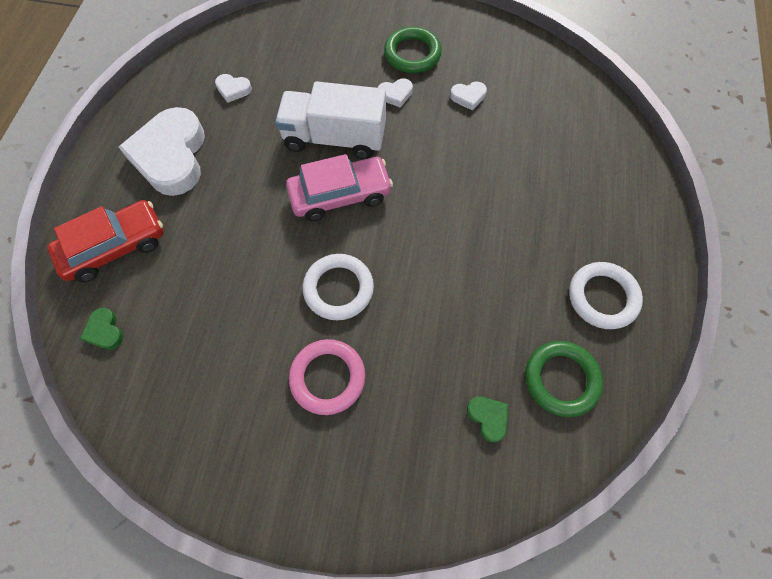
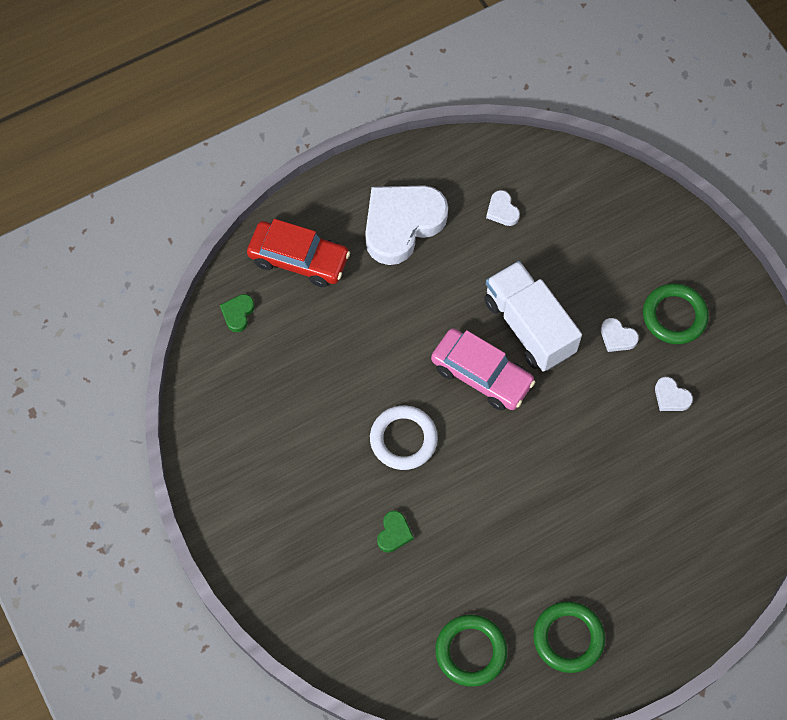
camera: 50 degrees right, 0 degrees up
(327, 377) = (332, 487): pink ring -> none
(488, 417) = (397, 619): green heart -> green heart (394, 533)
(602, 297) = (568, 638): white ring -> green ring

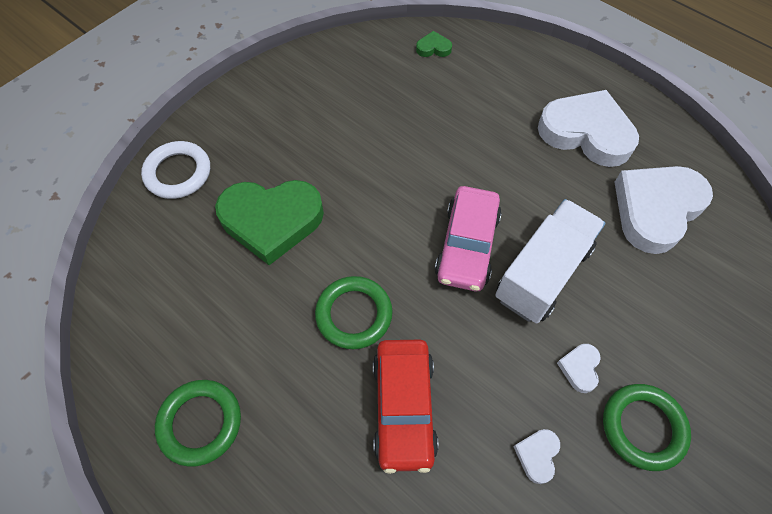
camera: 70 degrees right, 5 degrees down
(299, 259) = (506, 71): red car -> red car (404, 407)
(394, 533) = (271, 221): green heart -> green heart, size x2.43
(403, 439) = (369, 200): white ring -> white ring (178, 173)
(471, 651) = (165, 326): green ring -> green ring (354, 314)
(502, 210) = (656, 209): white heart -> white heart, size x2.43

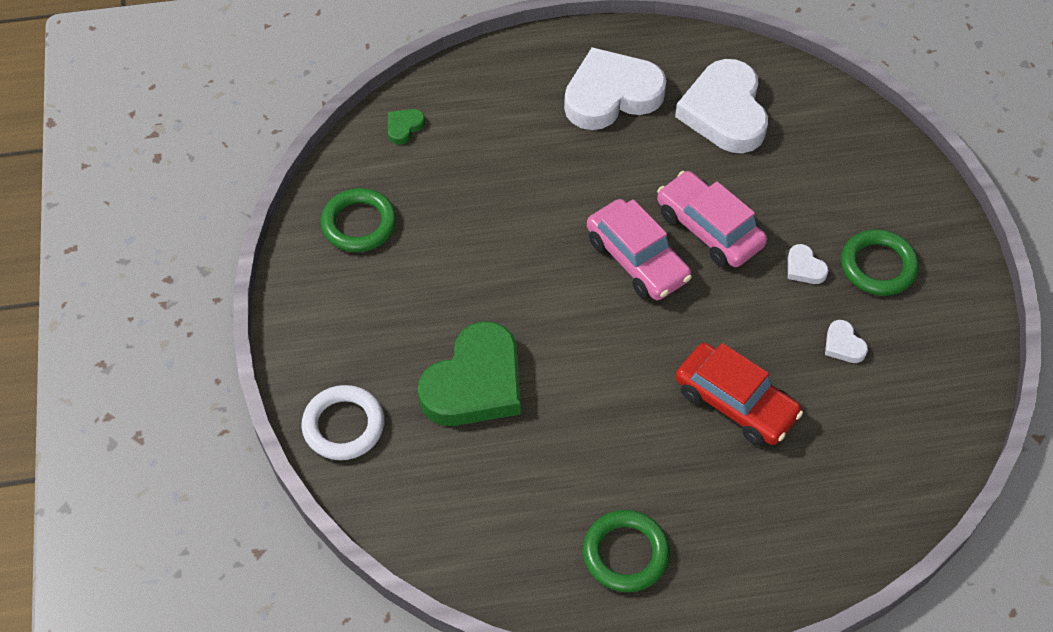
camera: 50 degrees left, 5 degrees down
(354, 314) = (626, 382): green ring -> green ring (359, 224)
(542, 273) = (709, 229): white truck -> pink car

